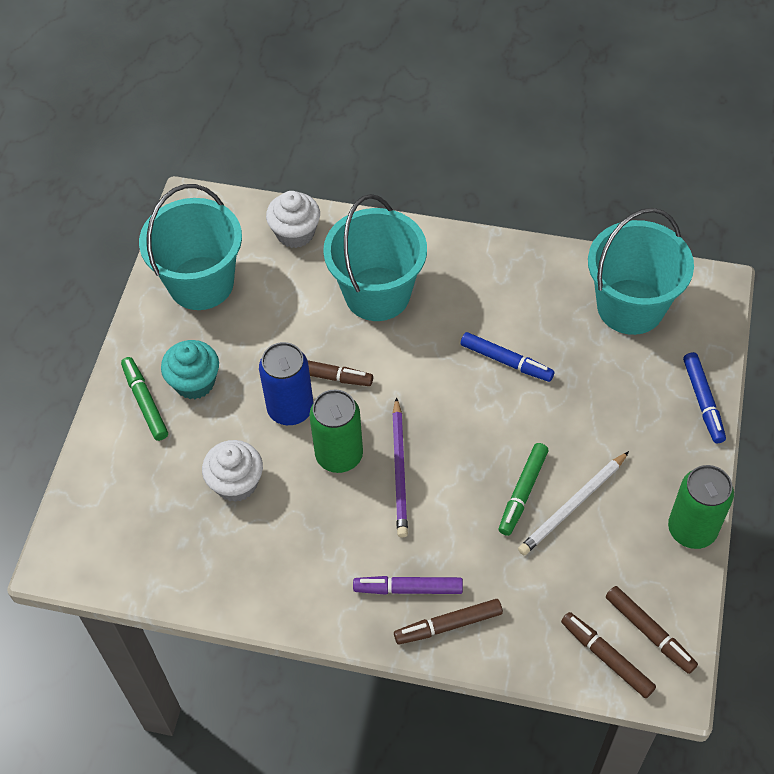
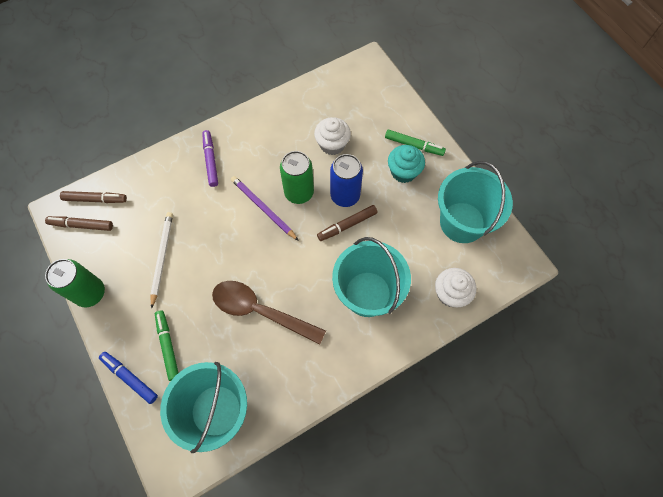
camera: 135 degrees right, 10 degrees up
(408, 588) = (211, 160): purple marker -> purple marker turned 60 degrees counterclockwise
(448, 625) = (179, 160): brown marker -> none
(506, 361) = (260, 311): blue marker -> brown spoon
(522, 492) = (193, 245): green marker -> green marker (168, 346)

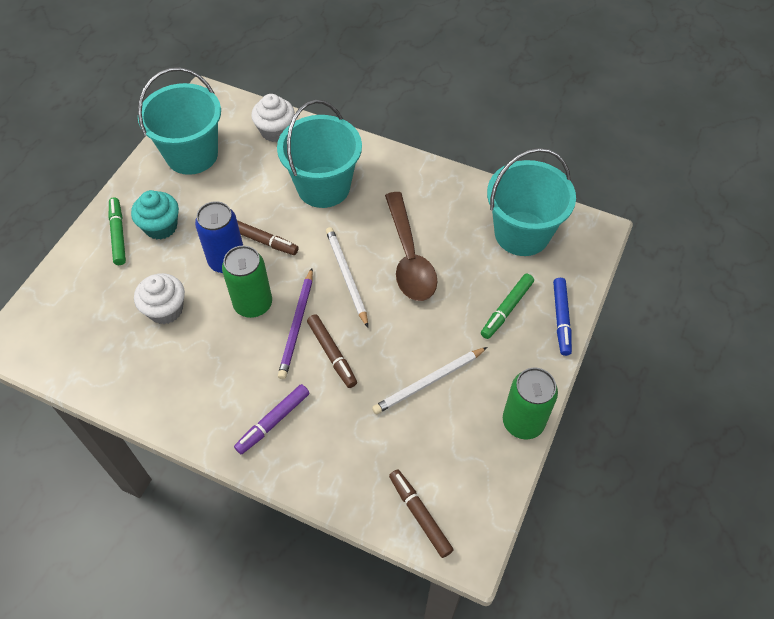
camera: 125 degrees left, 10 degrees down
(81, 225) = (462, 501): brown marker -> brown marker (332, 354)
(277, 259) = (346, 276): none -> white pencil

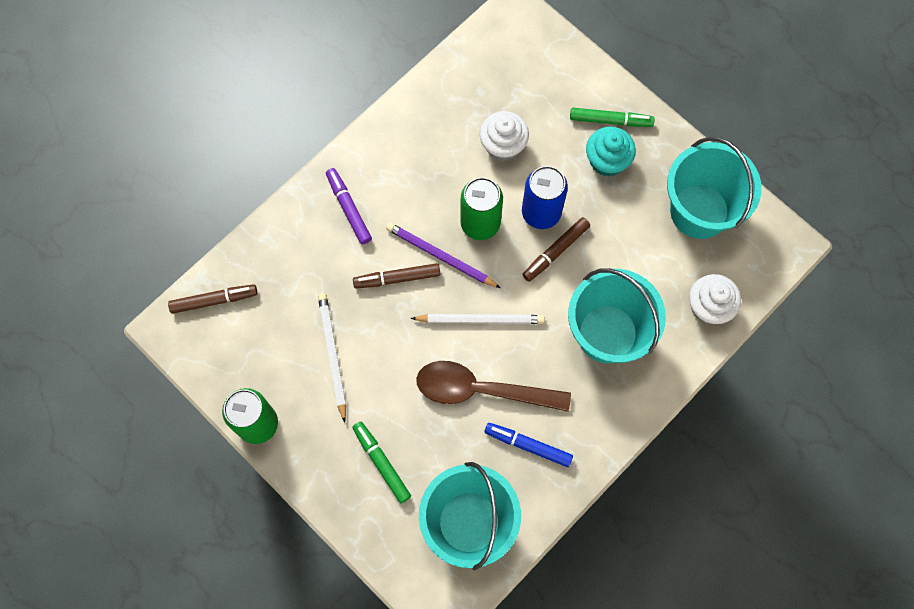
camera: 110 degrees right, 15 degrees up
(561, 319) = (349, 513): blue marker -> blue marker (528, 445)

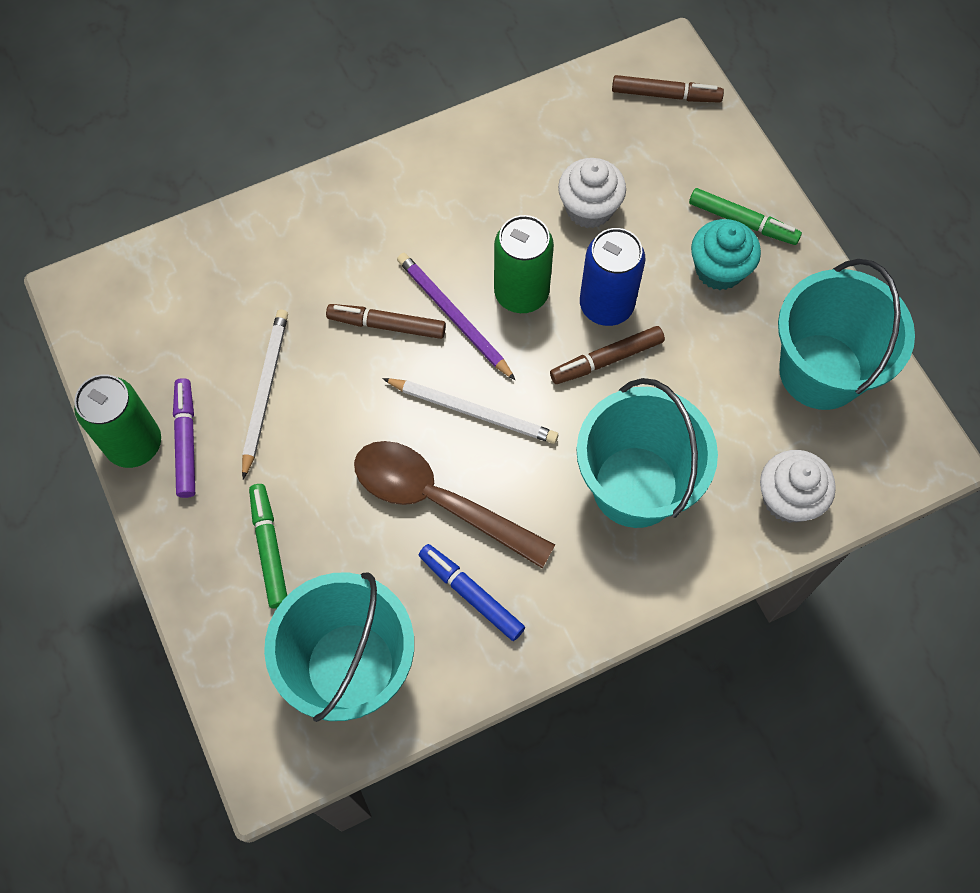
camera: 20 degrees right, 5 degrees down
(214, 300) = (148, 276): brown marker -> brown marker (665, 95)
(349, 208) = (361, 221): purple marker -> purple marker (186, 441)

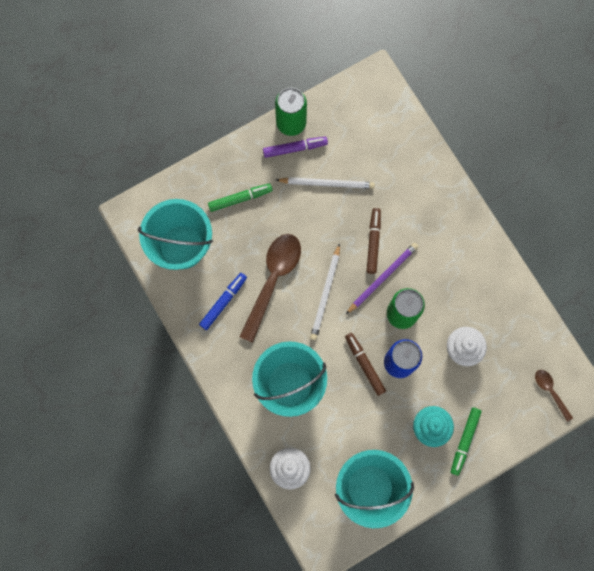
camera: 85 degrees right, 10 degrees up
(665, 95) = (550, 391): brown marker -> brown spoon

